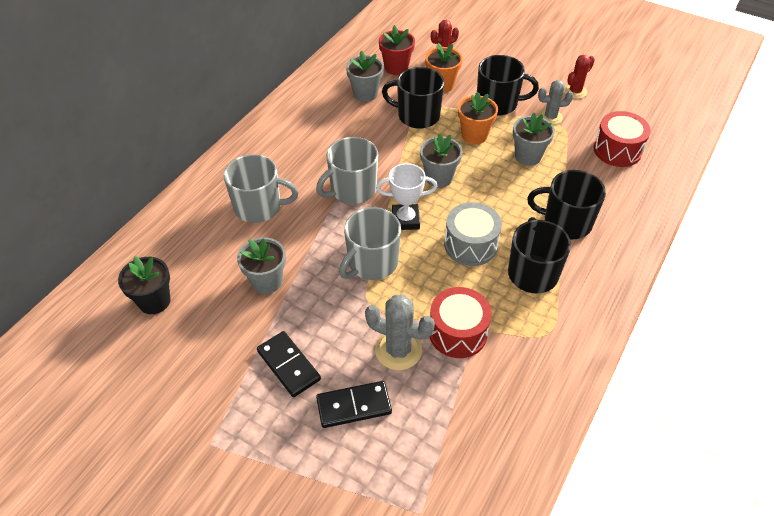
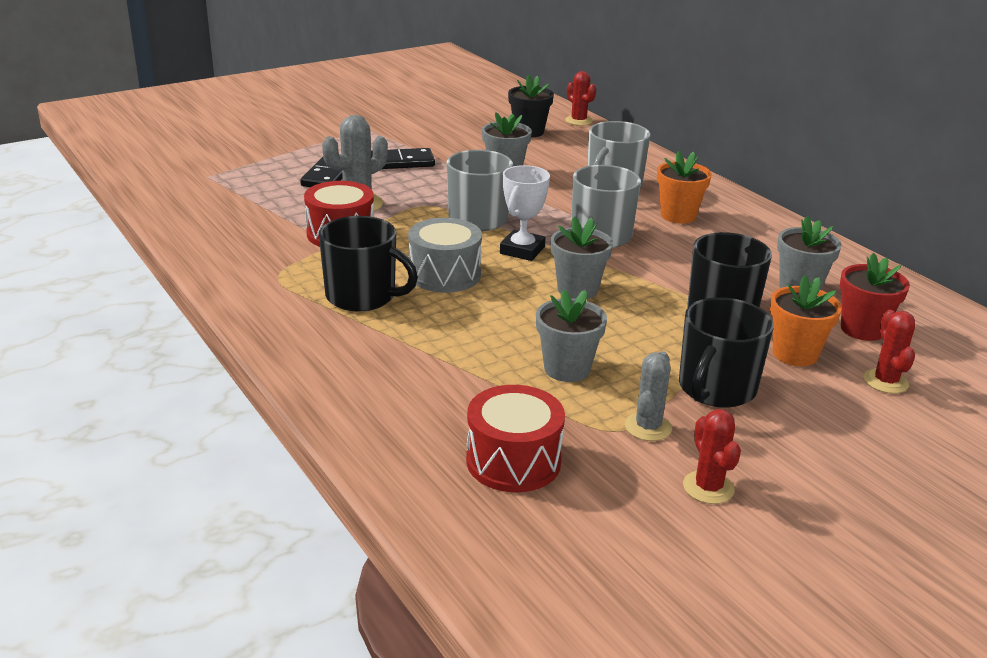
camera: 115 degrees right, 20 degrees down
(104, 275) = (578, 121): none -> red cactus
(474, 135) = (647, 341): orange flower pot -> orange flower pot (678, 215)
(566, 222) = (412, 348): black mug -> none

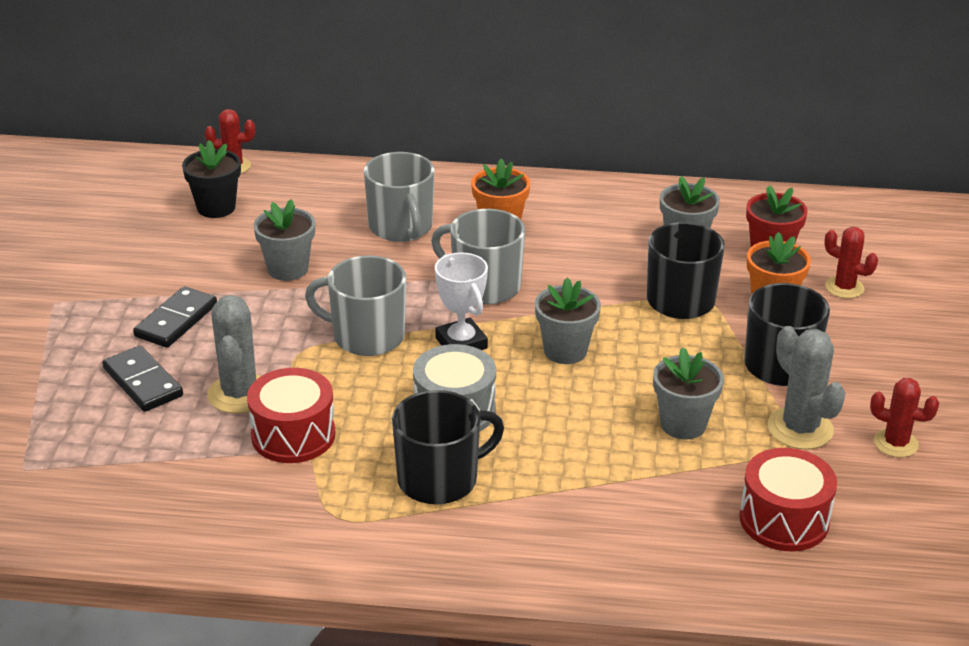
camera: 50 degrees left, 5 degrees up
(648, 427) = (800, 429): grey cactus -> grey cactus, size x1.50

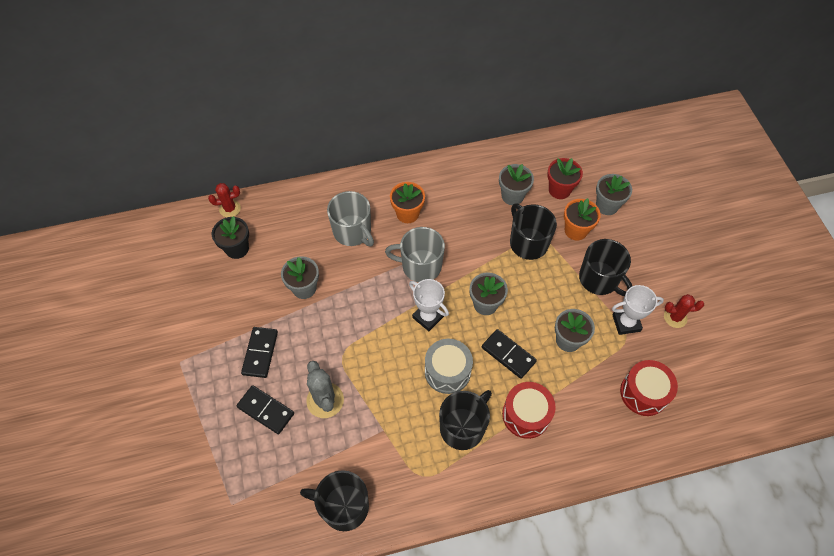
camera: 20 degrees left, 25 degrees up
(189, 517) = (343, 506): none -> black mug
(293, 435) = (370, 422): red drum -> red drum (526, 415)
(366, 336) = (374, 329): grey mug -> none
(568, 416) = (508, 354): none -> black domino
(800, 429) = (626, 323): grey cactus -> white trophy
(844, 288) = (607, 206): red cactus -> grey flower pot

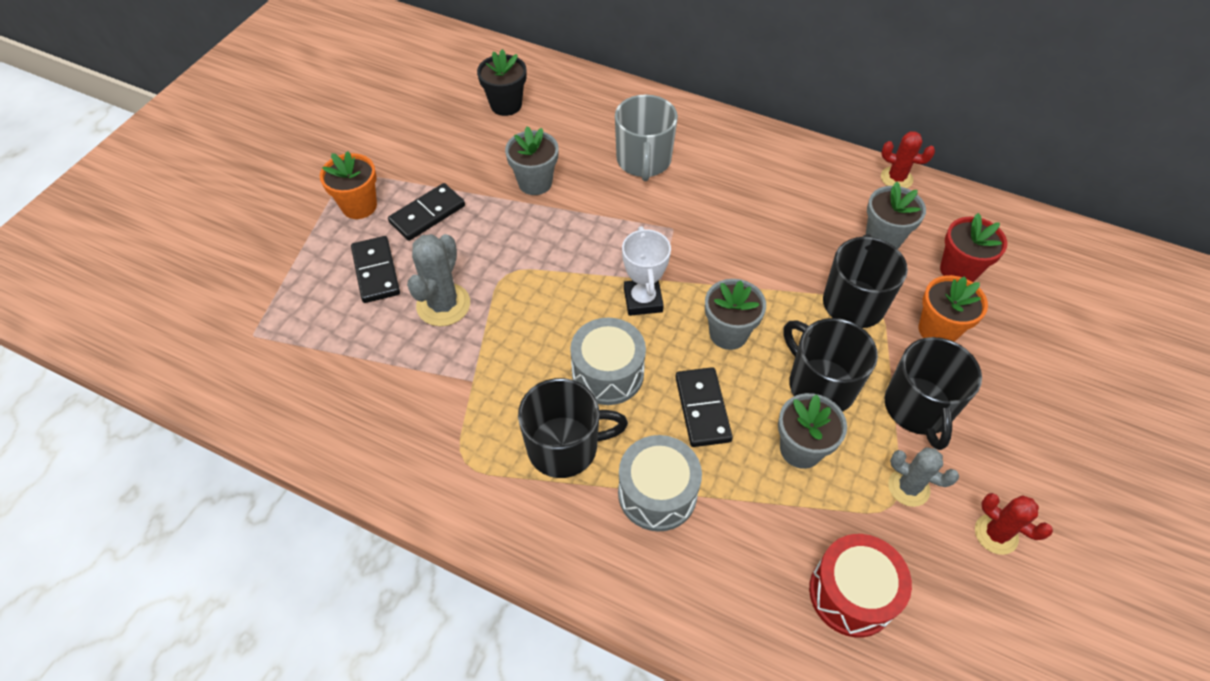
camera: 40 degrees right, 5 degrees down
(230, 209) = (536, 65): red cactus -> red cactus (896, 178)
(343, 506) = (351, 425): black mug -> black mug (820, 385)
(407, 214) = (726, 180): orange flower pot -> orange flower pot (359, 206)
(420, 266) = (687, 242): grey mug -> none
(526, 415) = (657, 493): red drum -> grey drum
(607, 206) = (1014, 329): grey flower pot -> none
(626, 323) = (908, 487): white trophy -> grey cactus

